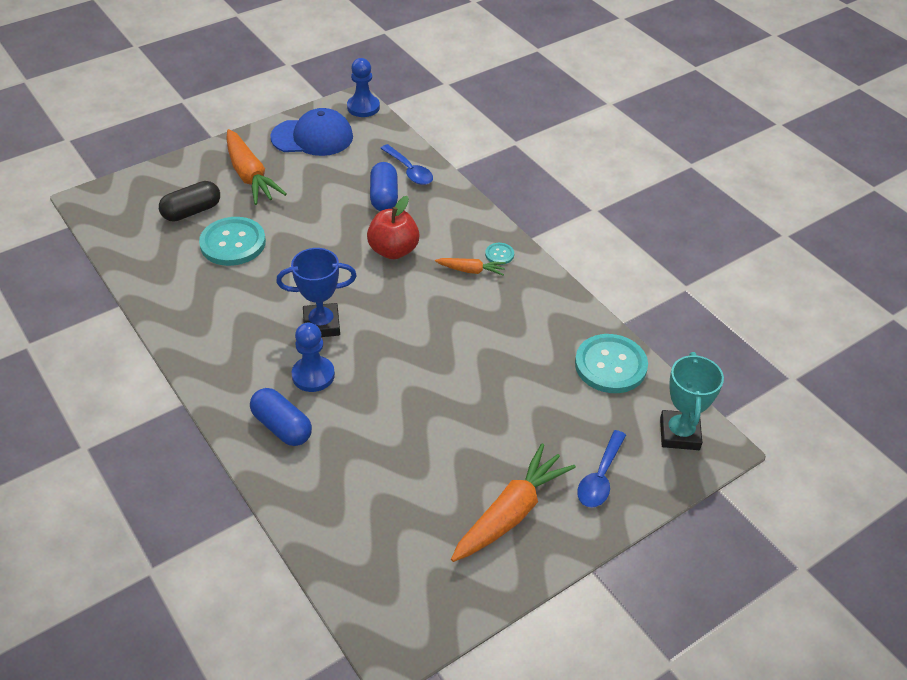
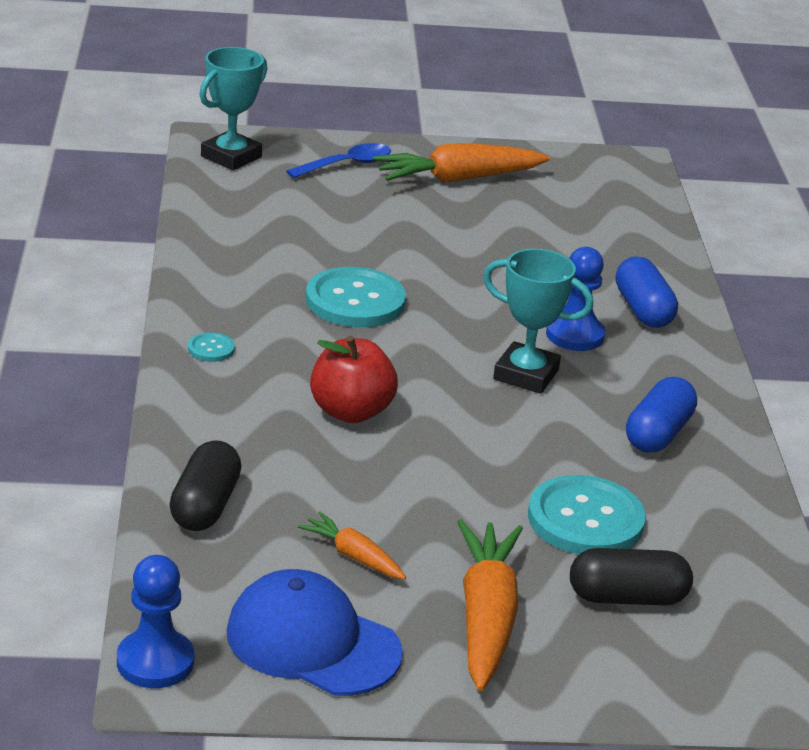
camera: 150 degrees left, 15 degrees down
(321, 324) = (526, 375): blue trophy -> turquoise trophy
(384, 197) = (289, 485): blue capsule -> blue capsule (658, 434)
(409, 171) = (205, 506): blue spoon -> black capsule
(471, 270) = (271, 348): orange carrot -> orange carrot (353, 556)
(610, 365) = (225, 216): turquoise button -> turquoise button (355, 301)

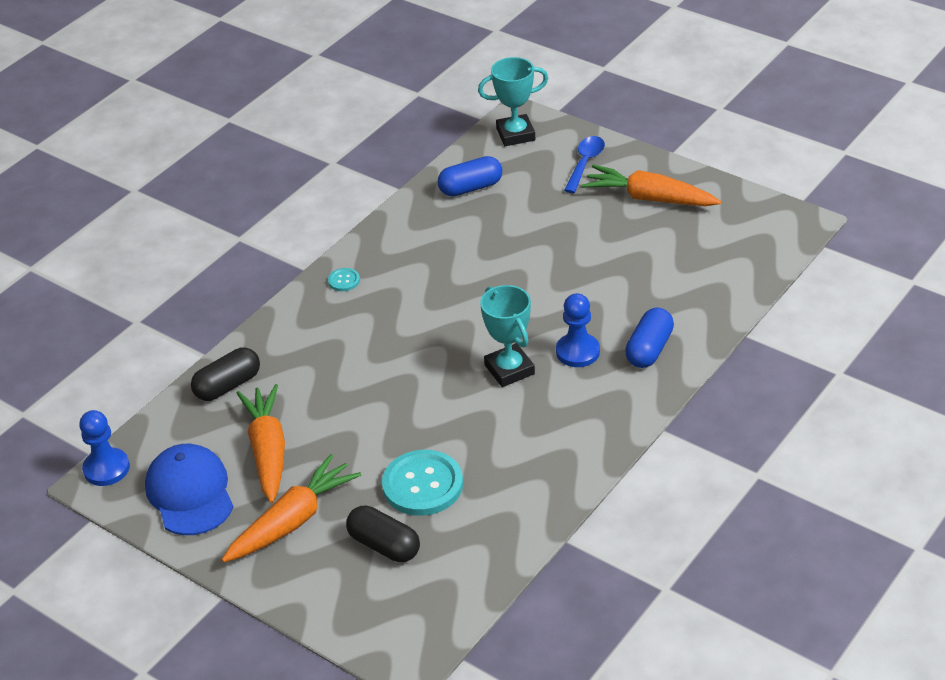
camera: 45 degrees right, 10 degrees up
(347, 165) = (585, 163): blue spoon -> blue spoon turned 75 degrees counterclockwise
(351, 411) = (373, 355): red apple -> none
(353, 556) = (268, 451): orange carrot -> orange carrot, size x1.90
(355, 301) = (467, 275): turquoise button -> none
(658, 434) = (541, 446): blue capsule -> blue capsule (470, 188)

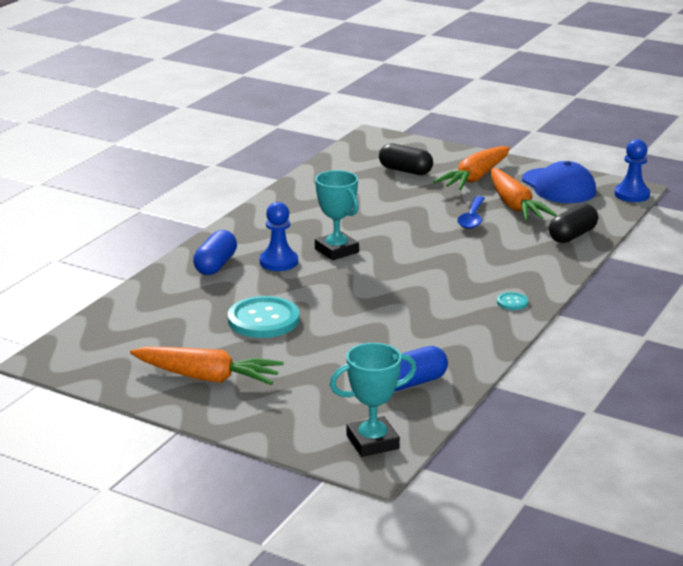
camera: 170 degrees right, 15 degrees down
(422, 485) = (388, 194): turquoise button -> turquoise button (263, 320)
(585, 163) = (281, 411): blue spoon -> blue spoon (472, 218)

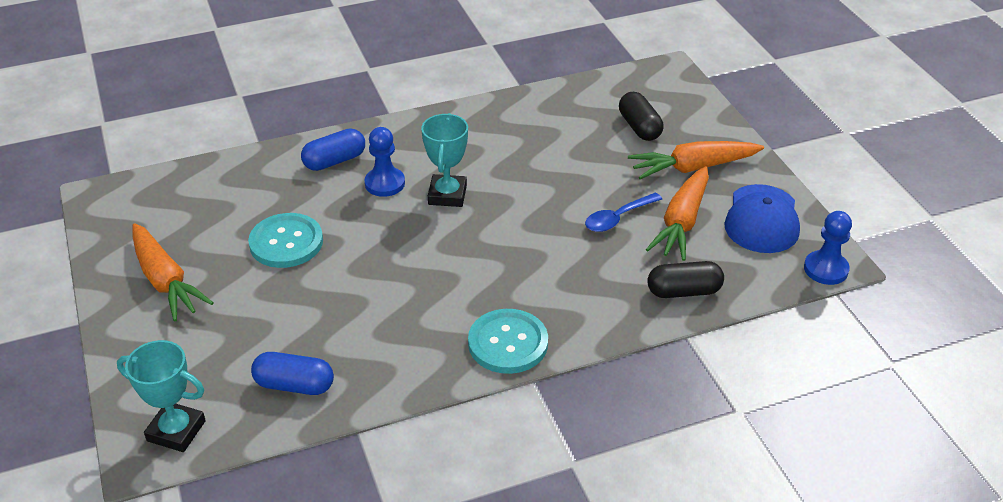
camera: 40 degrees right, 15 degrees up
(512, 302) = (508, 343): turquoise button -> turquoise button, size x2.24

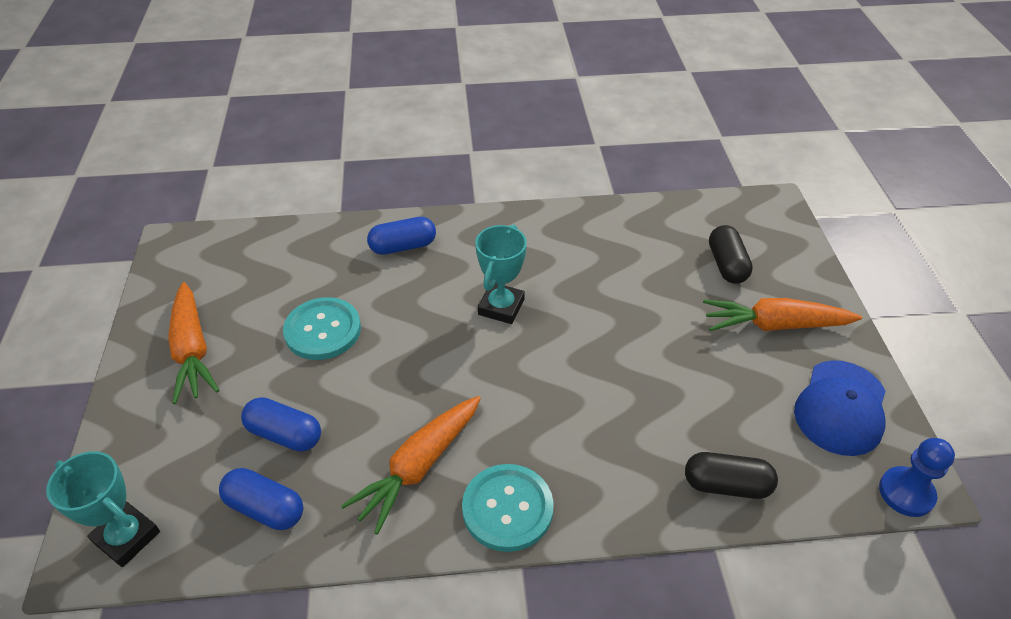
camera: 15 degrees right, 5 degrees up
(287, 328) = (285, 434): none -> blue capsule
(385, 183) = (443, 281): blue pawn -> none
(618, 218) = (674, 372): blue spoon -> none
(681, 222) = (745, 392): orange carrot -> orange carrot (419, 466)

